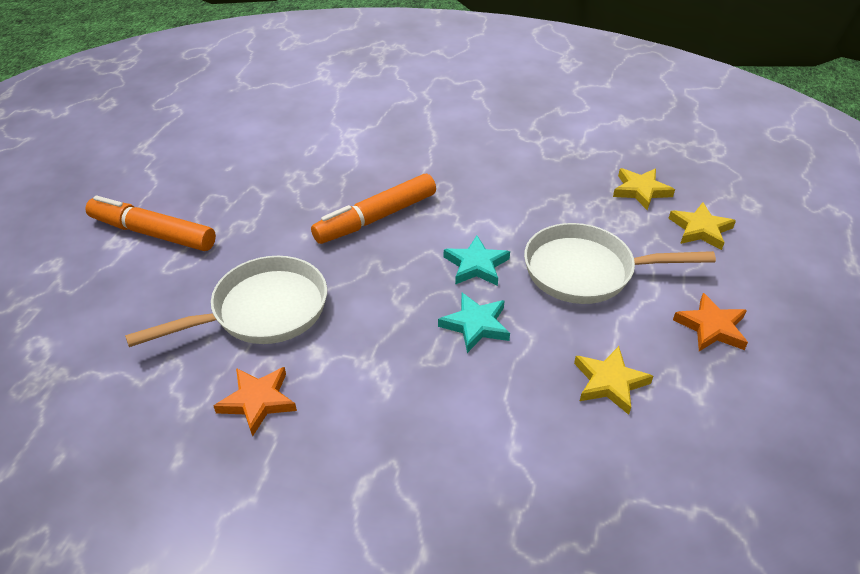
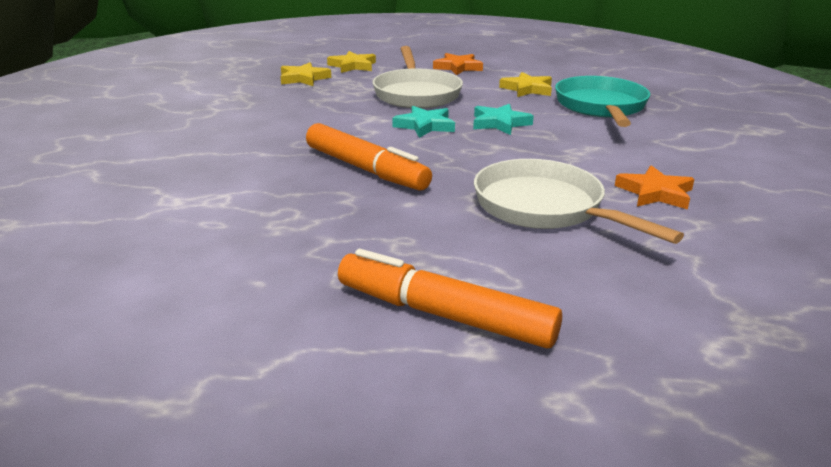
camera: 100 degrees left, 15 degrees down
(153, 233) = (444, 314): orange marker -> orange marker turned 105 degrees clockwise
(526, 445) = (601, 107): none -> turquoise pan

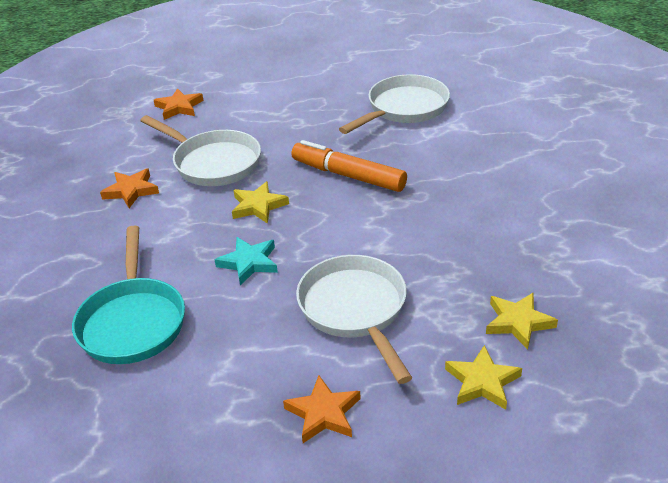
camera: 170 degrees right, 10 degrees up
(215, 237) = (404, 109): none -> white pan
(425, 126) = (322, 243): turquoise star -> none
(444, 314) = (265, 94): orange marker -> none
(527, 89) = (217, 354): yellow star -> yellow star (258, 206)
(630, 316) = (179, 107): none -> orange star

